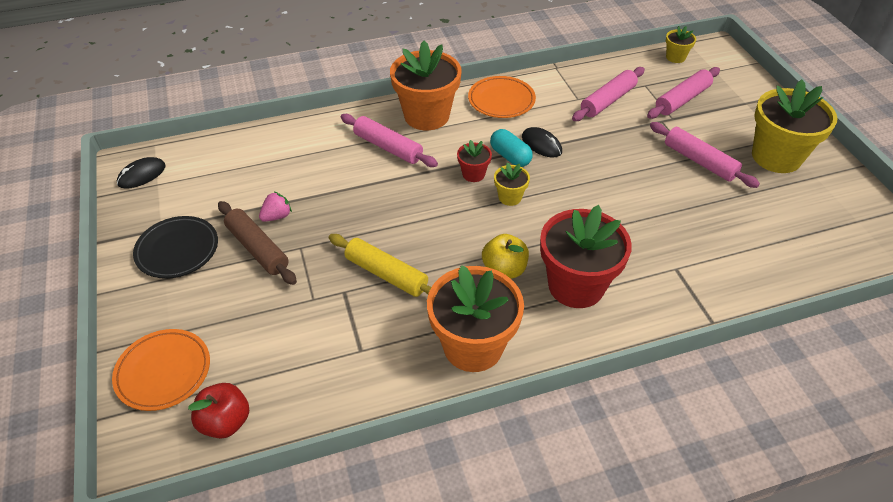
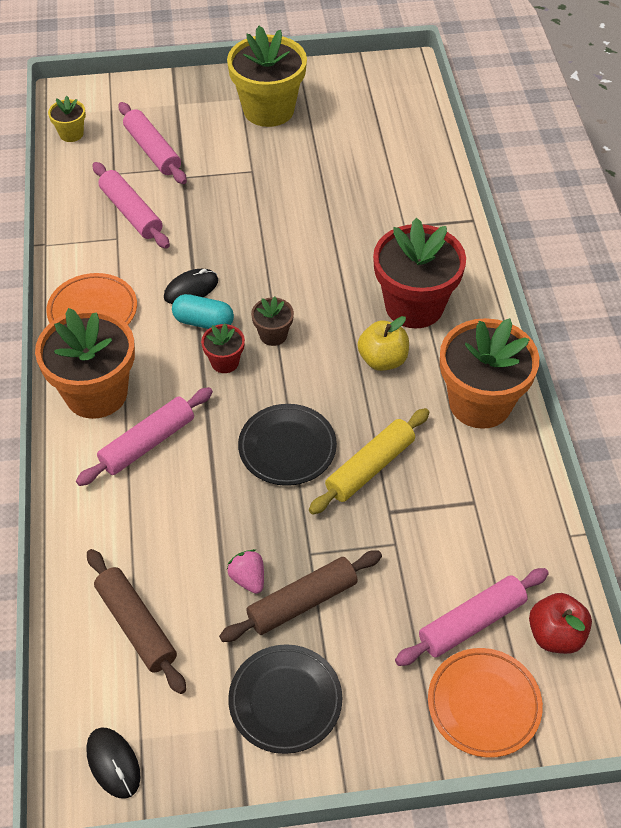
camera: 80 degrees left, 5 degrees up
(239, 168) = (136, 625): none -> brown rolling pin
(397, 221) = (287, 448): none -> black plate
(510, 156) = (203, 322): turquoise capsule -> turquoise capsule turned 45 degrees clockwise
(510, 197) = (273, 335): yellow flower pot -> brown flower pot
(699, 161) = (259, 166): pink rolling pin -> pink rolling pin (471, 622)

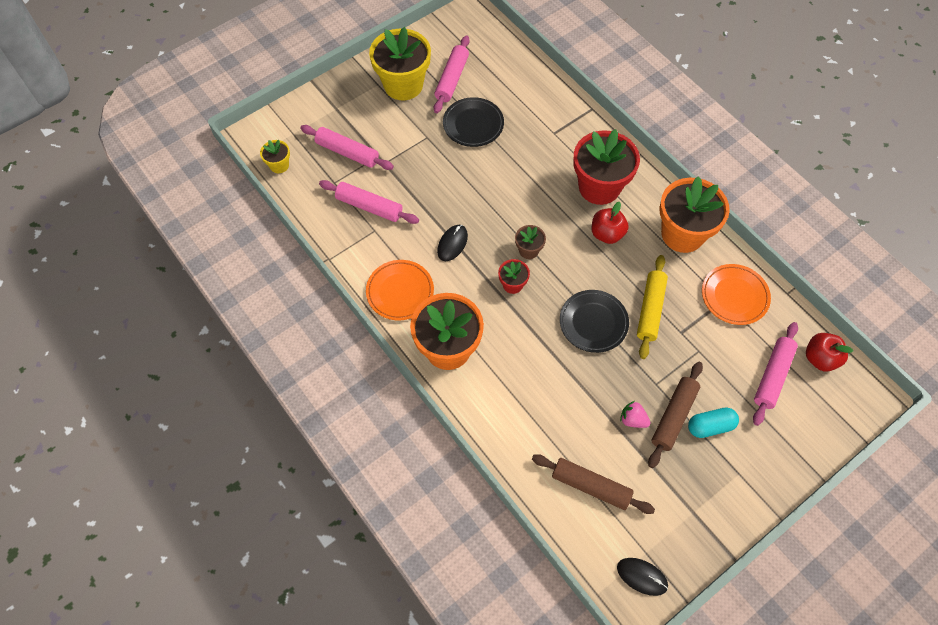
camera: 30 degrees left, 10 degrees up
(147, 443) = (507, 365): pink rolling pin -> pink rolling pin (452, 79)
(203, 322) = (478, 263): turquoise capsule -> turquoise capsule (710, 426)
(285, 701) = (708, 482): black plate -> black plate (473, 124)
(382, 360) = (607, 234): yellow apple -> red apple
(484, 704) = (811, 421): orange plate -> orange plate (734, 296)

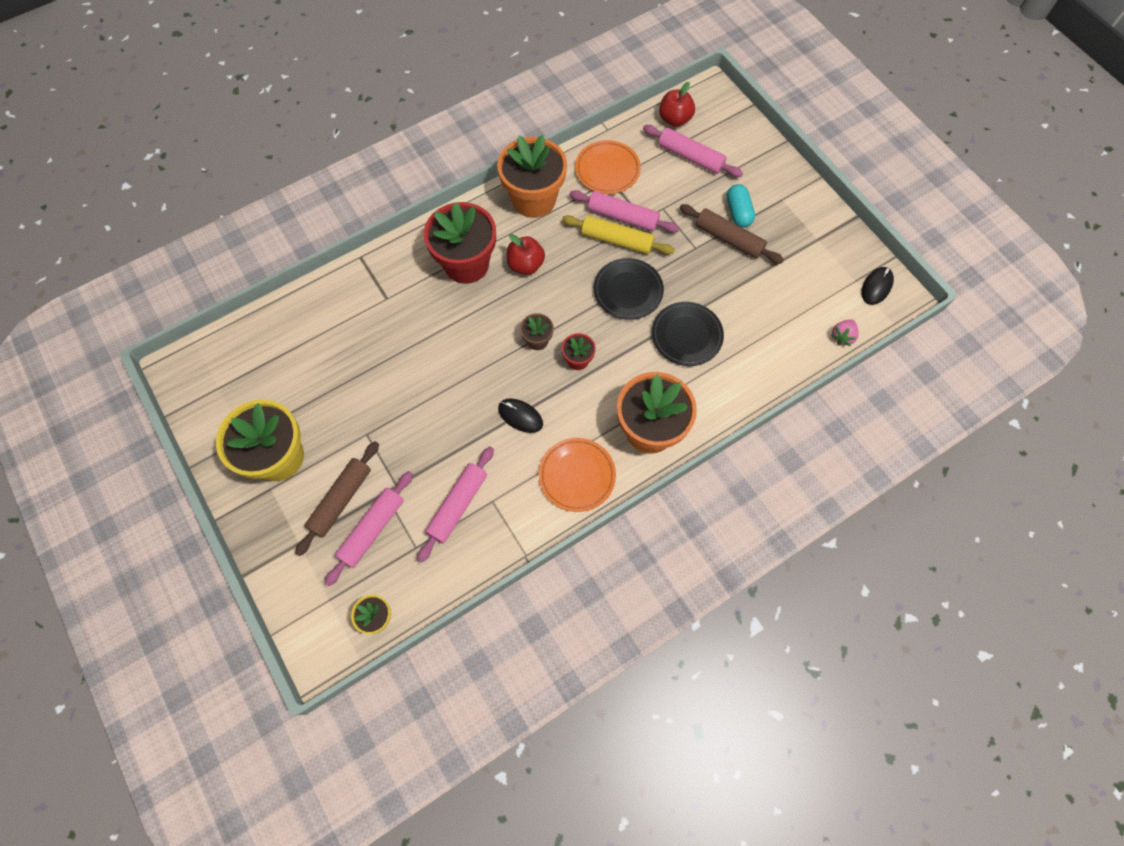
camera: 85 degrees left, 5 degrees up
(452, 79) = (283, 399): pink rolling pin -> pink rolling pin (623, 217)
(473, 124) = (358, 381): black plate -> black plate (686, 336)
(590, 486) = (796, 315): brown rolling pin -> brown rolling pin (341, 500)
(633, 419) = (731, 272): pink strawberry -> pink strawberry (842, 336)

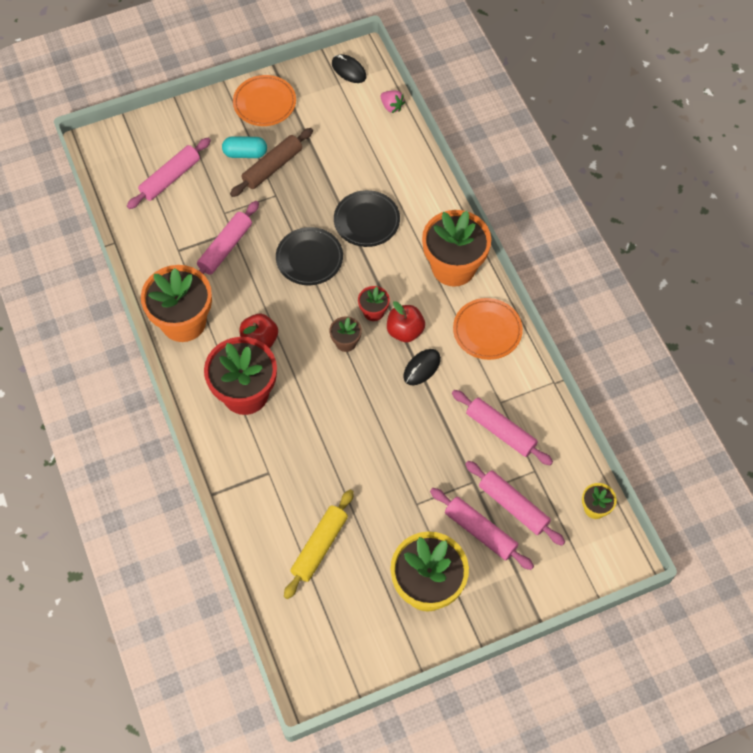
camera: 80 degrees left, 5 degrees down
(341, 500) = (480, 531): brown rolling pin -> pink rolling pin
(607, 170) = (165, 251): orange plate -> orange plate (264, 103)
(617, 240) = (251, 257): yellow rolling pin -> yellow rolling pin (319, 546)
(674, 119) = (120, 182): red apple -> red apple (405, 331)

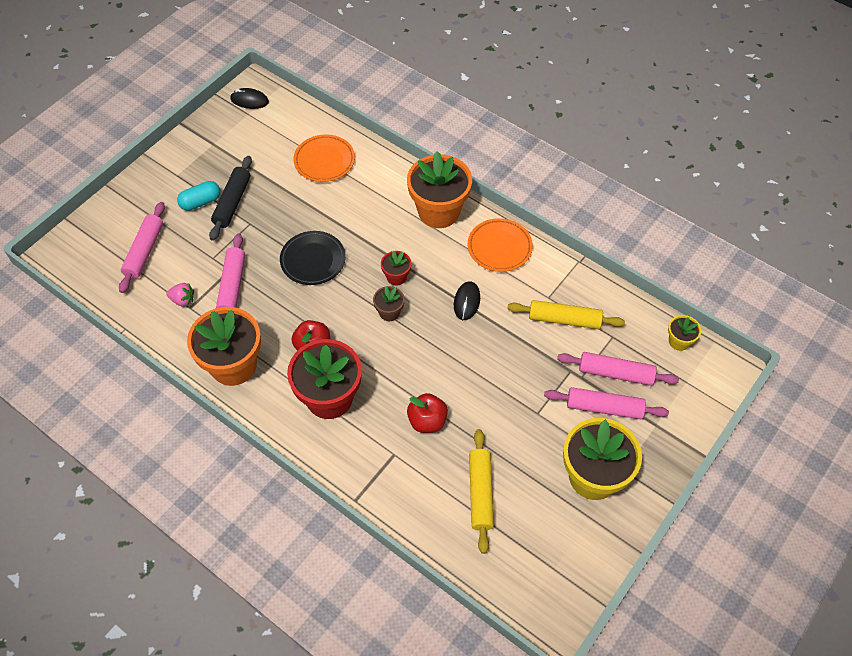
camera: 30 degrees left, 5 degrees down
(264, 103) = (192, 155): orange plate -> orange plate (324, 161)
(272, 167) = (232, 202): brown rolling pin -> black rolling pin
(366, 221) = (342, 208): black plate -> none
(391, 106) = (304, 113): pink strawberry -> pink strawberry (183, 300)
(405, 331) = (433, 279): red apple -> red apple (427, 421)
(500, 431) = (564, 319): pink rolling pin -> yellow rolling pin

